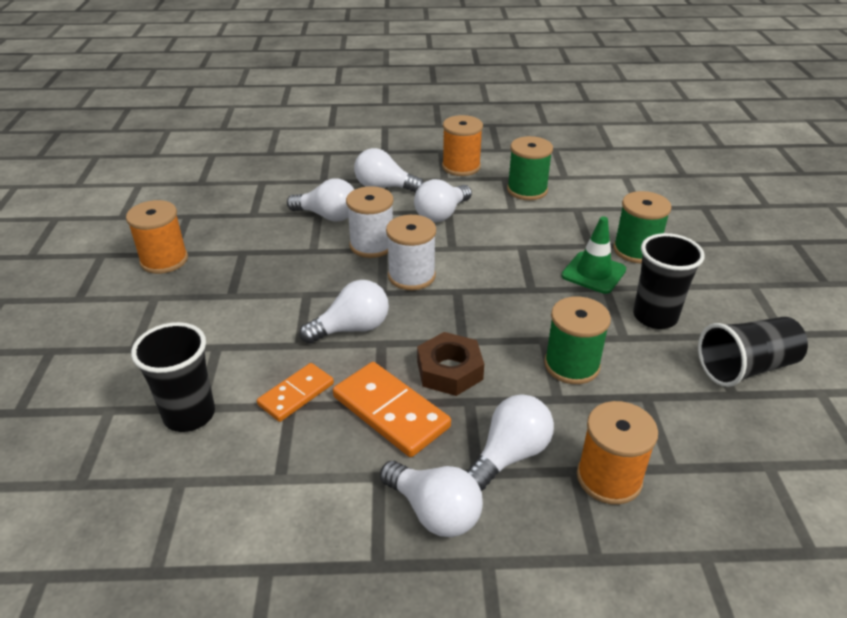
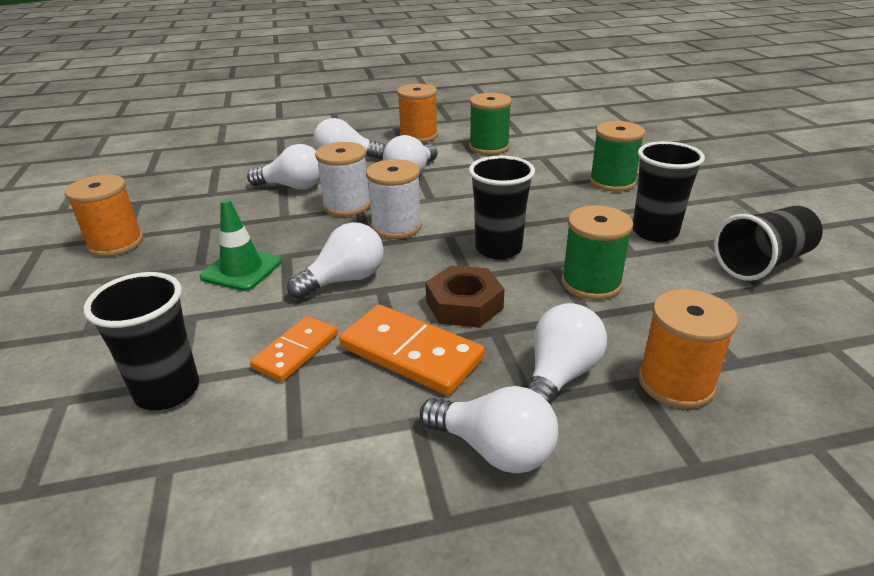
camera: 10 degrees left, 5 degrees down
(498, 314) = (498, 249): none -> black cup
(593, 273) = (579, 204): green traffic cone -> green traffic cone (241, 269)

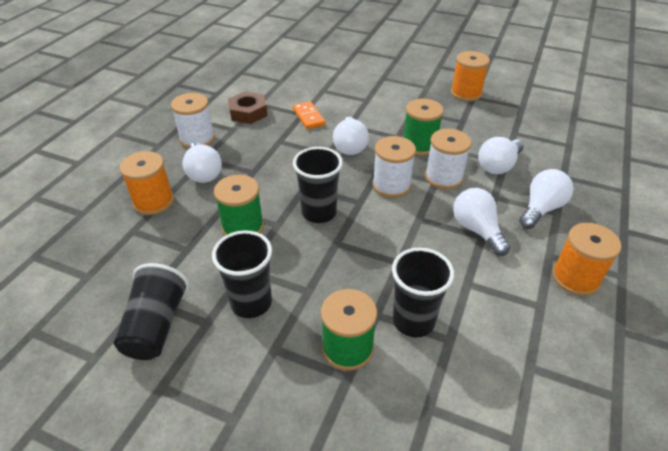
camera: 125 degrees right, 10 degrees up
(167, 391) = (319, 87): black cup -> black cup (413, 321)
(241, 269) = (396, 120): green traffic cone -> none
(411, 353) = (269, 143): orange domino -> none
(464, 305) = (283, 172): brown nut -> brown nut (248, 112)
(489, 147) = (505, 313): green spool -> green spool (419, 145)
(494, 449) = (197, 139): white light bulb -> white spool

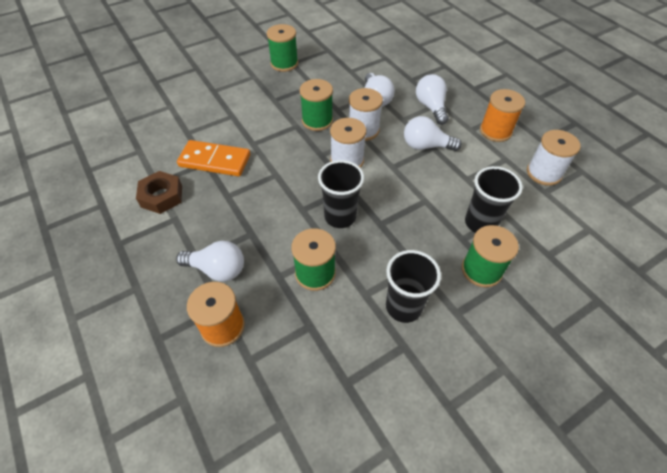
camera: 55 degrees left, 10 degrees up
(156, 325) = (384, 385): black cup -> none
(197, 139) = (160, 252): white spool -> white spool (544, 173)
(308, 117) = (215, 161): orange domino -> orange domino, size x1.57
(350, 146) = (280, 157): white light bulb -> none
(466, 93) = (284, 63): orange spool -> green spool

